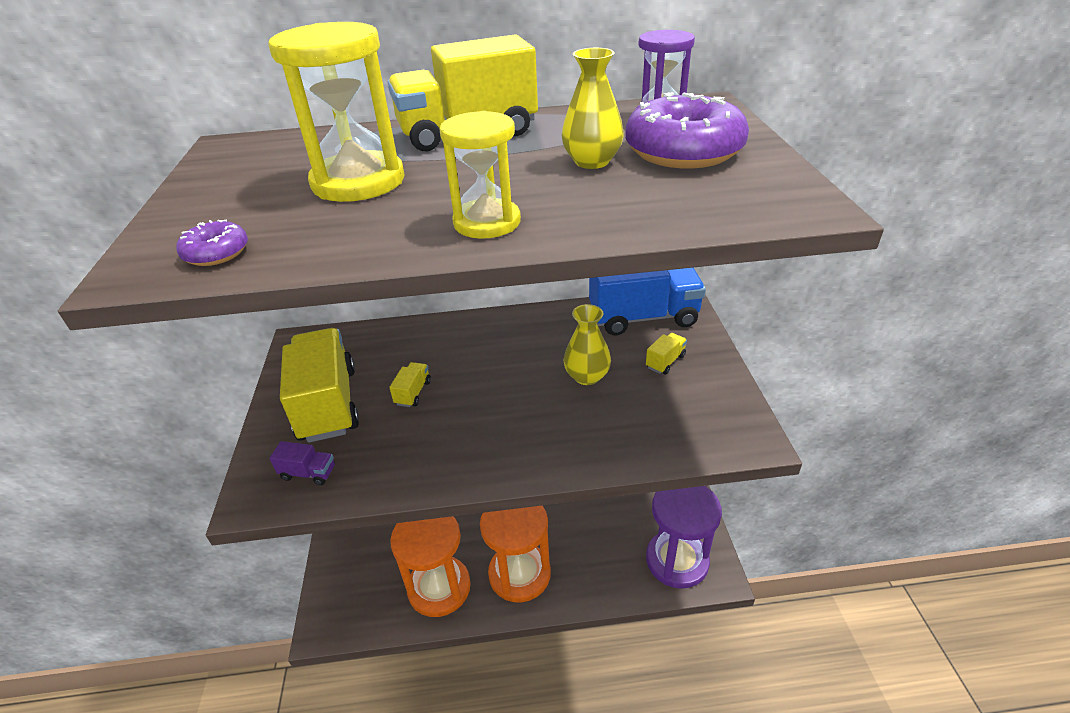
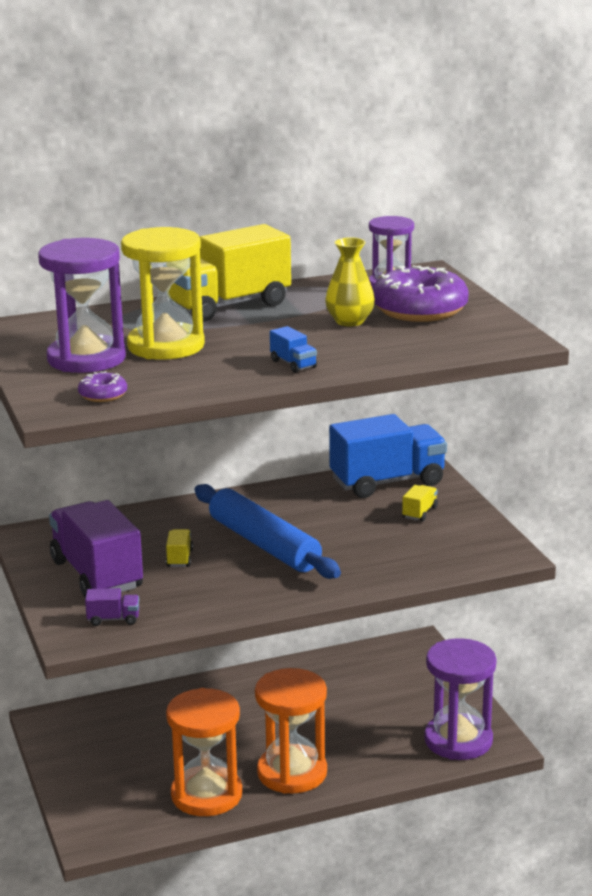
camera: 15 degrees left, 15 degrees down
(257, 193) = (86, 359): none -> purple hourglass
(328, 404) = (97, 575): yellow truck -> purple truck
(487, 222) = (293, 364): yellow hourglass -> blue truck
(500, 385) = (264, 544): none -> blue rolling pin
(587, 376) = (347, 530): yellow vase -> none

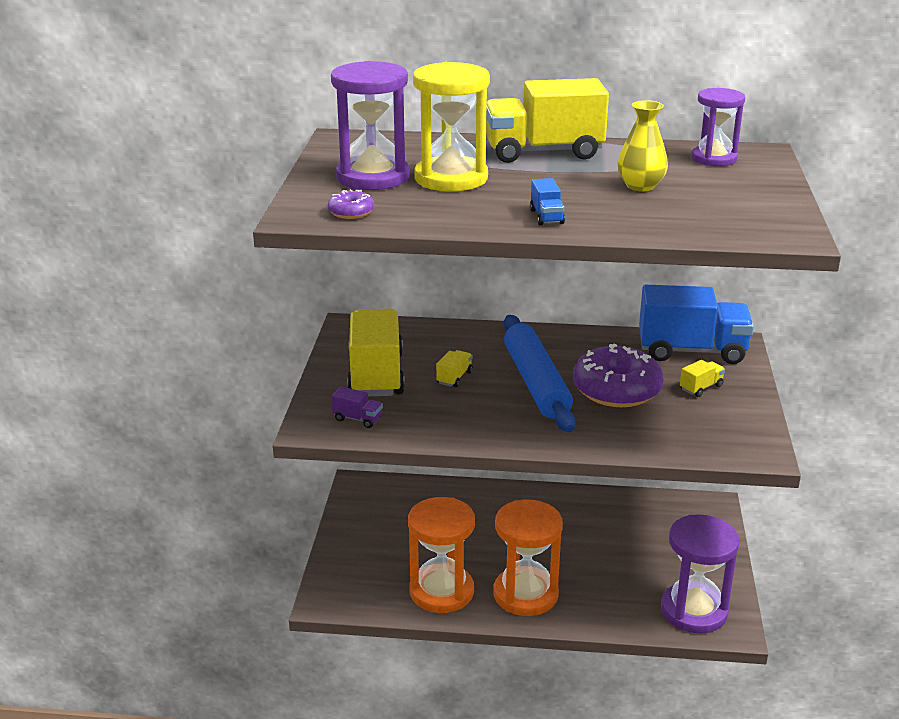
camera: 25 degrees right, 5 degrees up
(97, 575) = (376, 375): purple truck -> yellow truck
(419, 310) = (719, 187): purple donut -> purple donut (616, 390)

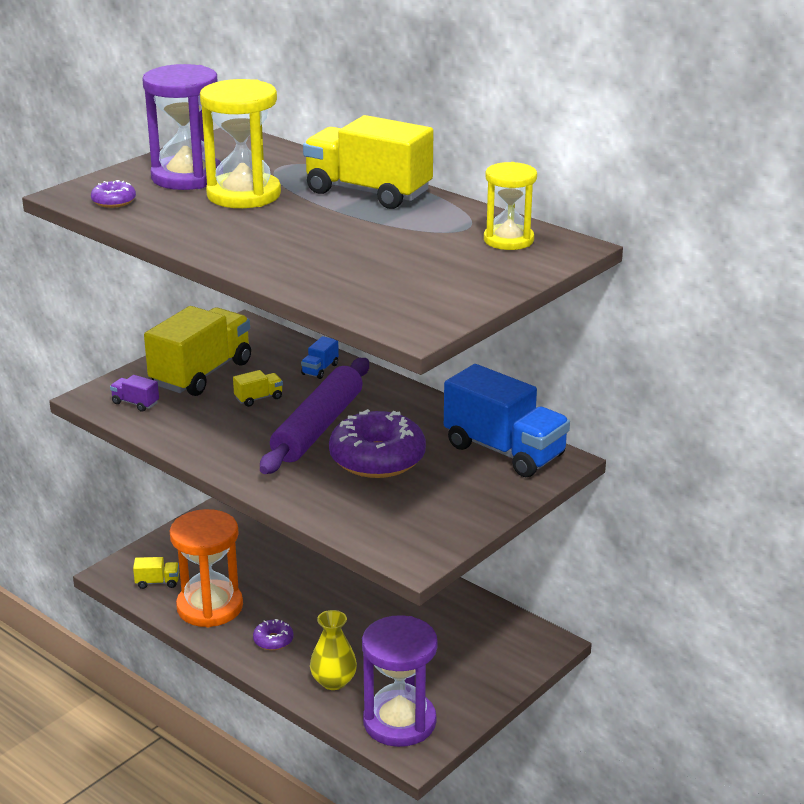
camera: 35 degrees right, 0 degrees up
(357, 419) = (135, 403): purple truck -> purple truck turned 150 degrees clockwise
(525, 594) = (273, 640): orange hourglass -> purple donut
(536, 383) = (318, 427): blue rolling pin -> purple rolling pin
(546, 217) = (248, 249): blue truck -> blue truck (320, 369)
(640, 186) = (384, 246): yellow vase -> yellow vase (333, 681)
(701, 387) = (456, 485): yellow truck -> yellow truck (157, 582)
(714, 158) = (508, 240): purple hourglass -> yellow hourglass

